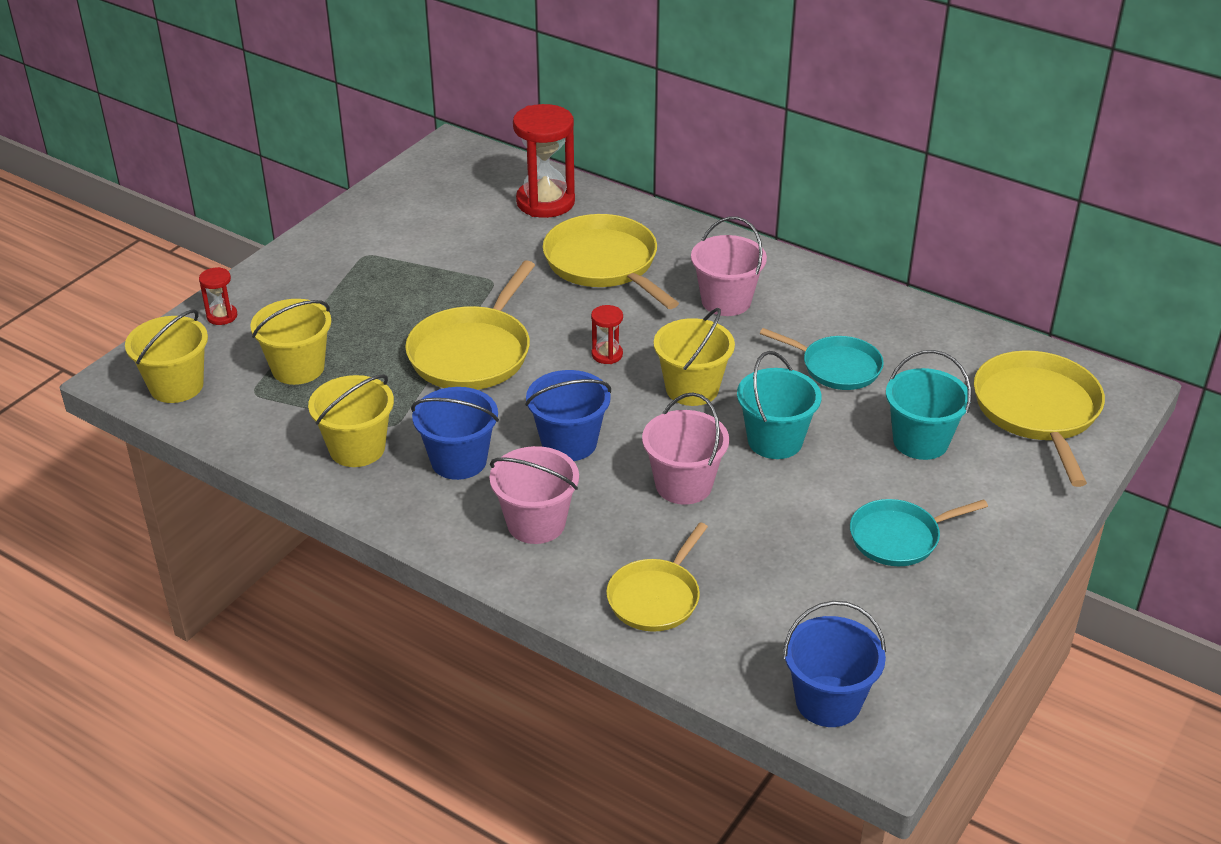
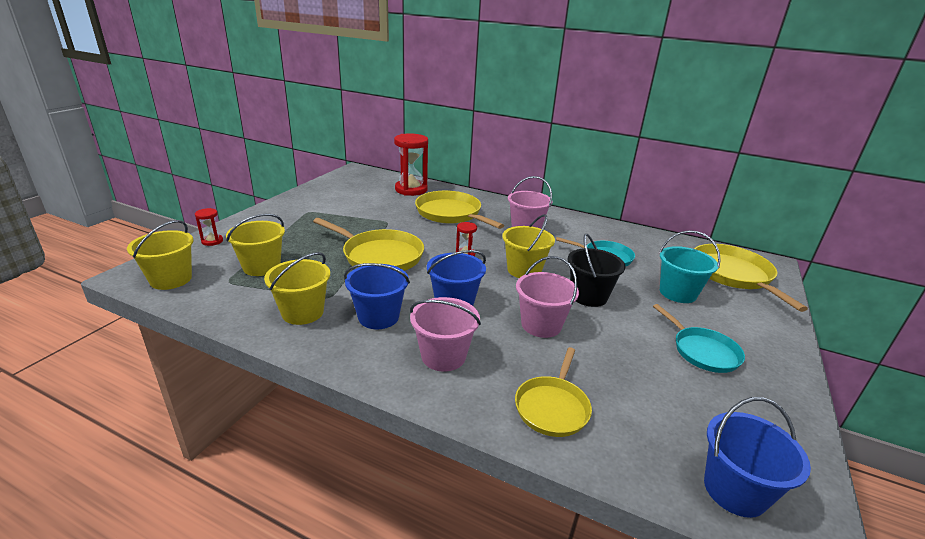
camera: 10 degrees left, 10 degrees down
(472, 353) = (380, 256): yellow pan -> yellow pan turned 75 degrees counterclockwise
(775, 441) = (588, 296): turquoise bucket -> black bucket
(898, 537) = (703, 351): turquoise pan -> turquoise pan turned 90 degrees counterclockwise

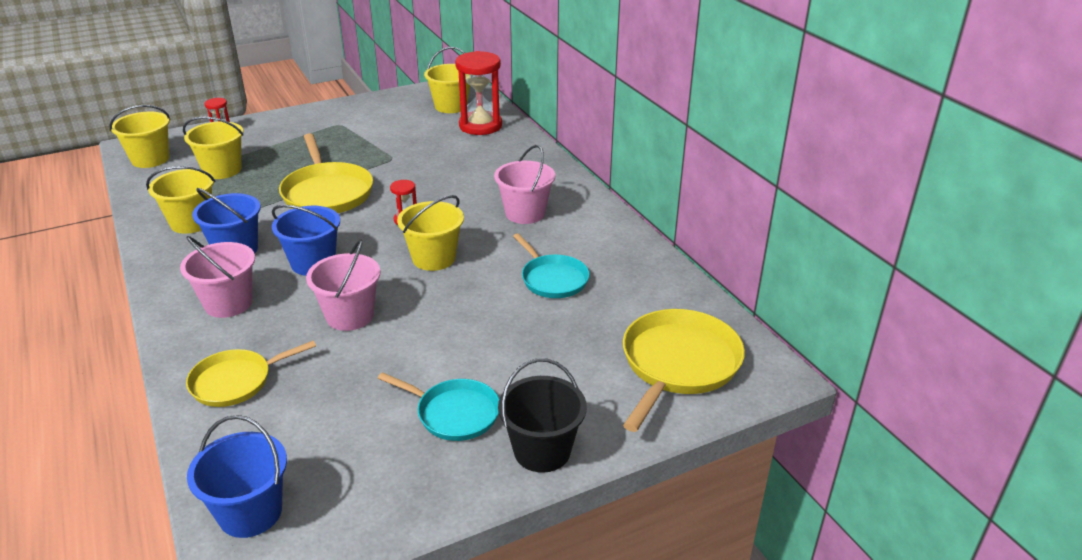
camera: 40 degrees right, 5 degrees up
(371, 183) = (451, 106): none -> yellow bucket
(450, 213) = (472, 168): yellow pan -> none
(588, 296) = (448, 311): black bucket -> black bucket (542, 451)
(677, 293) = (555, 351): turquoise bucket -> none
(703, 351) = (454, 413): turquoise pan -> turquoise pan turned 75 degrees counterclockwise

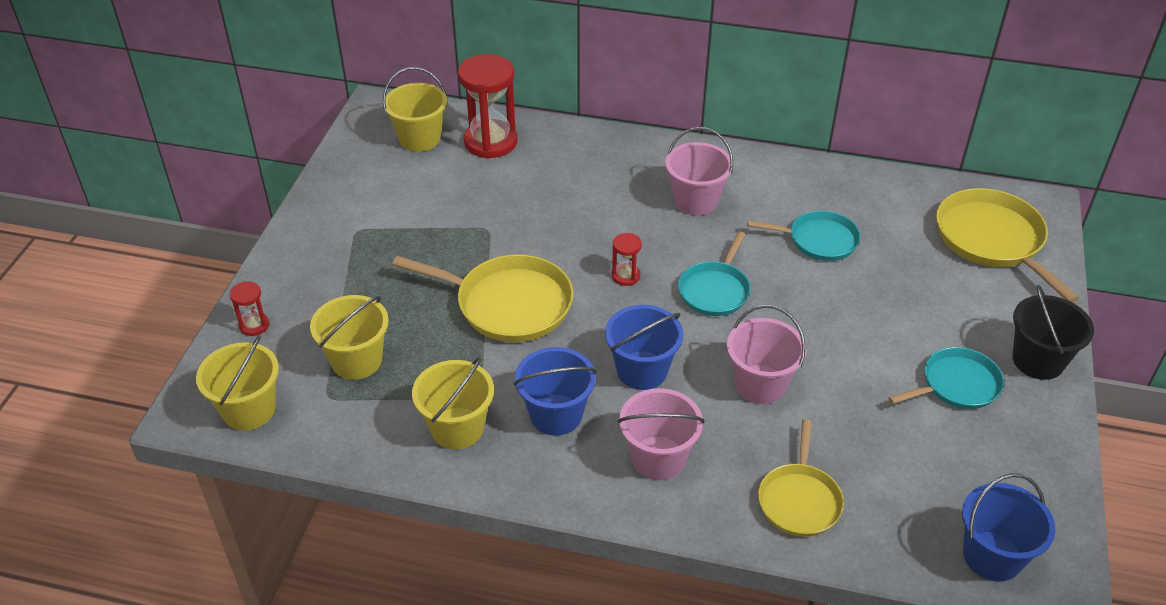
camera: 50 degrees left, 10 degrees up
(434, 258) = (715, 290): yellow bucket -> turquoise pan

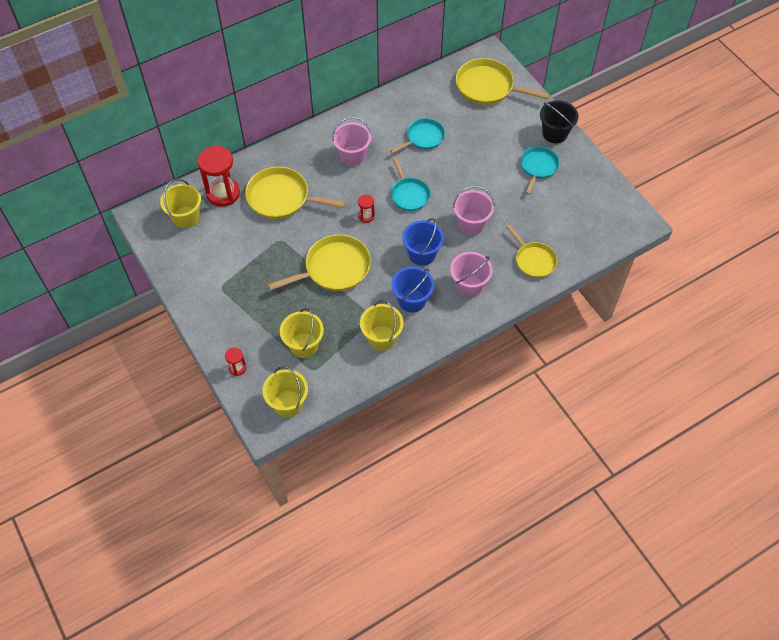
camera: 45 degrees left, 15 degrees up
(549, 188) = (281, 198): none -> yellow pan
(992, 556) = (612, 228): blue bucket -> none

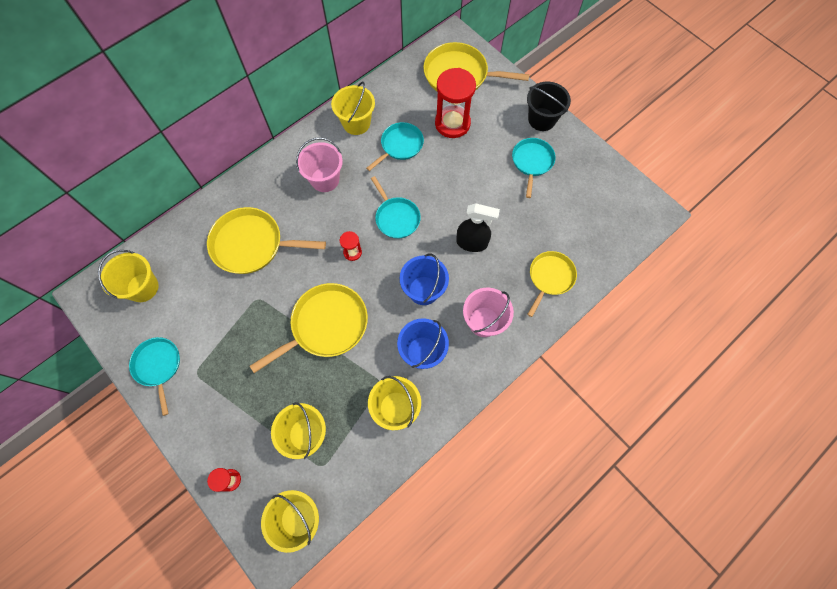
camera: 10 degrees left, 10 degrees up
(191, 277) = (158, 366): none -> turquoise pan
(223, 193) = (183, 249): red hourglass -> red hourglass (452, 123)
(388, 114) = (356, 123): none -> yellow bucket
(471, 224) = (472, 243): pink bucket -> black spray bottle
(534, 260) = (550, 277): yellow pan -> yellow pan turned 105 degrees counterclockwise

